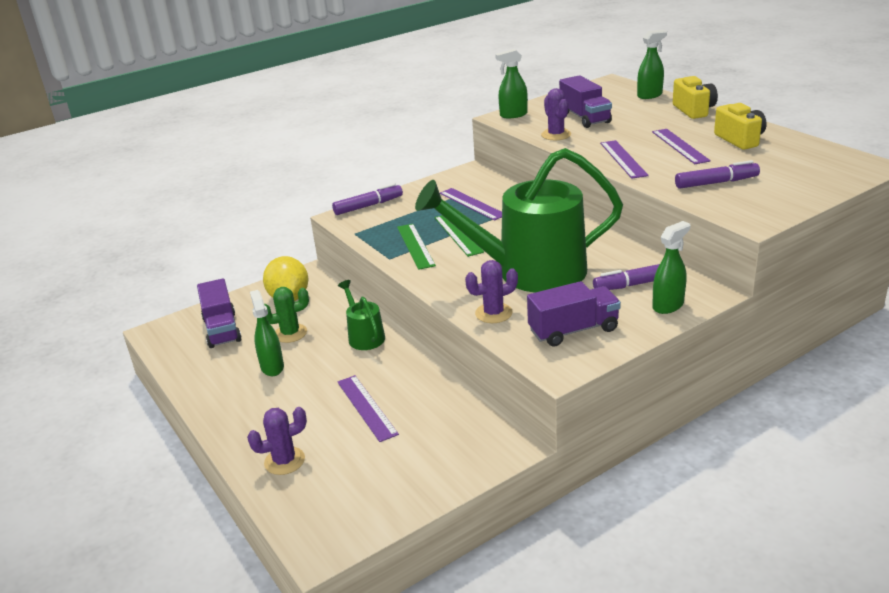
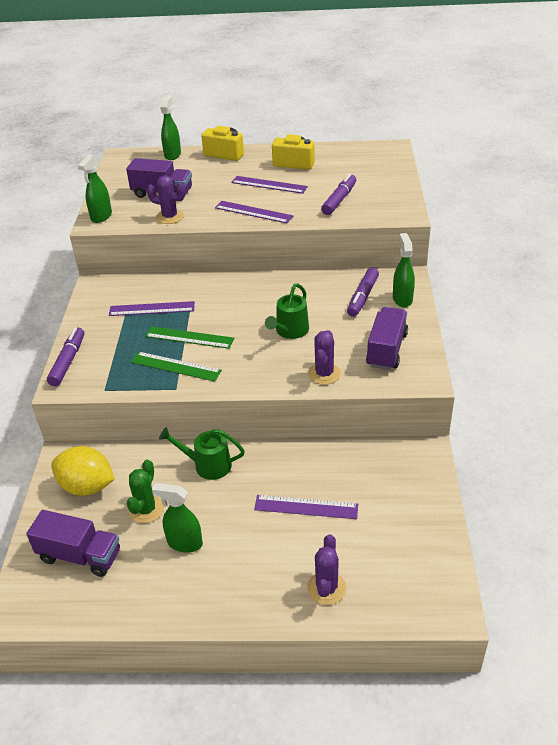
camera: 55 degrees left, 10 degrees up
(530, 272) = (290, 331): green watering can -> green watering can, size x0.44

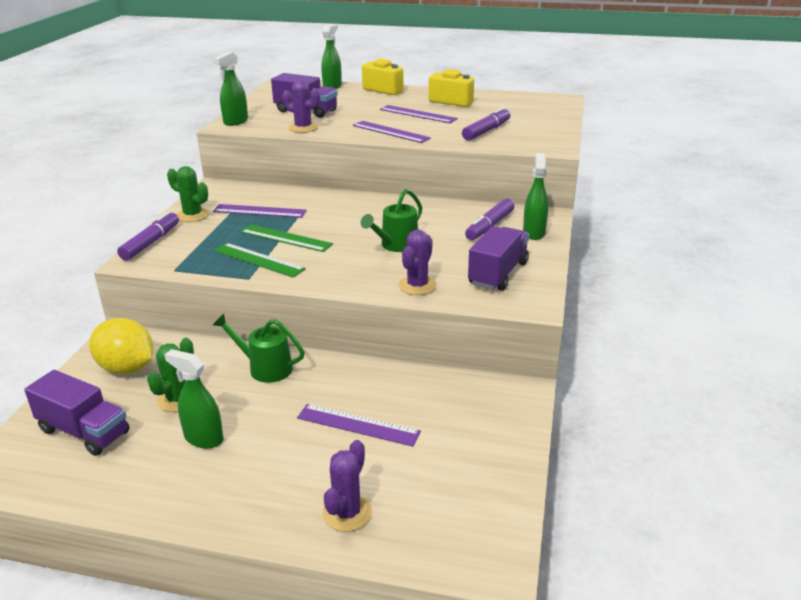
camera: 10 degrees right, 10 degrees down
(91, 323) = (193, 215): none -> green cactus

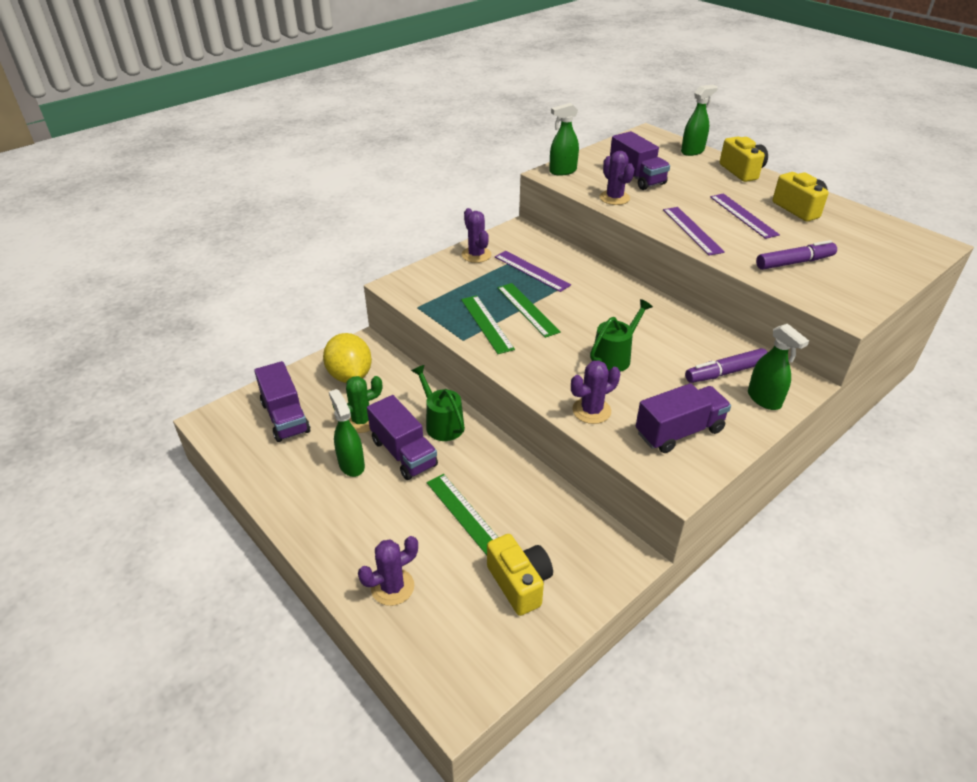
camera: 35 degrees right, 10 degrees up
(151, 242) = (423, 272): purple marker -> none
(193, 215) = (476, 255): green cactus -> purple cactus
(250, 405) = (403, 453): none -> purple truck
(358, 425) = (465, 514): purple ruler -> green ruler
(396, 245) = (614, 357): green watering can -> green watering can turned 150 degrees clockwise
(457, 451) = (519, 583): none -> yellow camera
(534, 232) = (764, 399): green spray bottle -> green spray bottle turned 105 degrees clockwise

